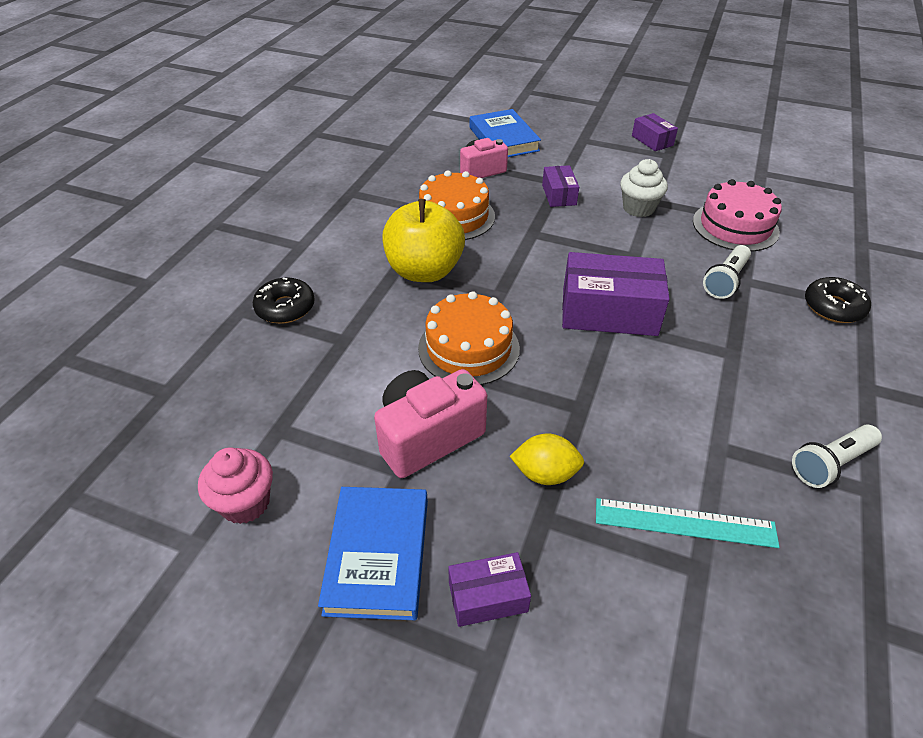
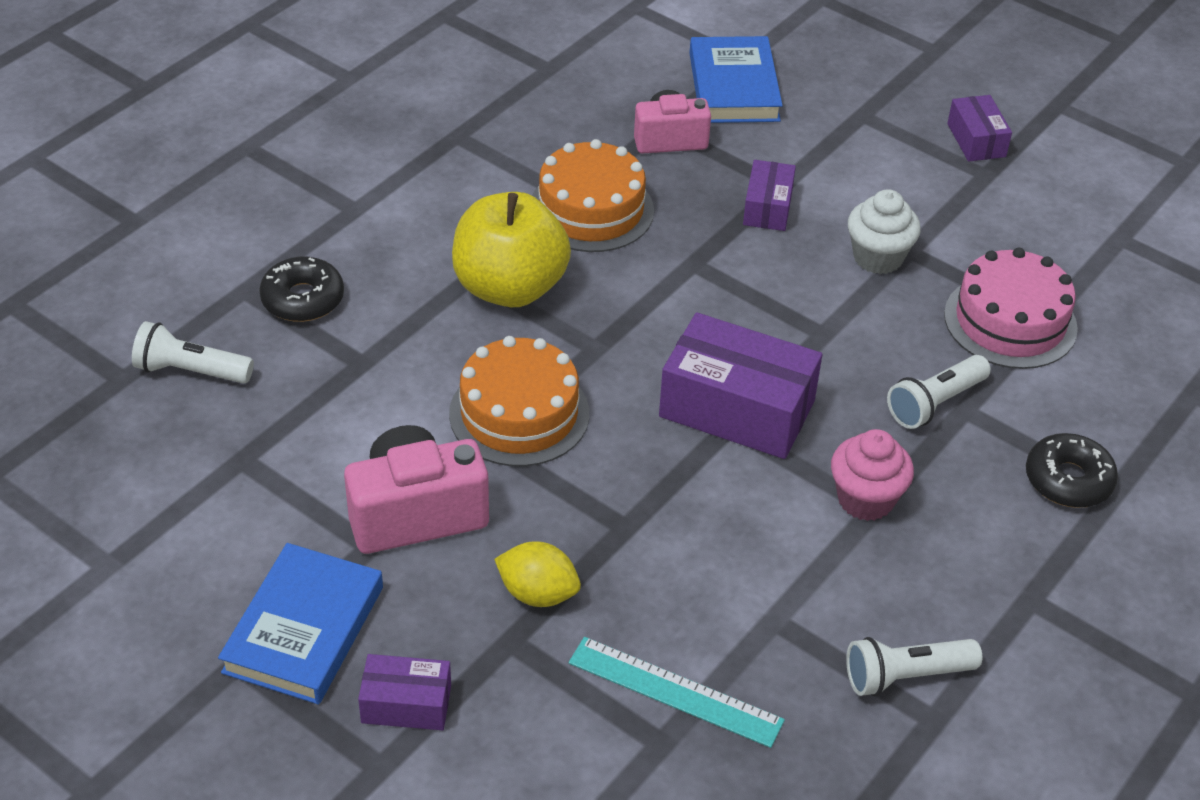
camera: 15 degrees right, 0 degrees up
(218, 374) = (191, 371): none -> white flashlight
(245, 503) = (177, 534): pink cupcake -> pink cupcake (865, 499)

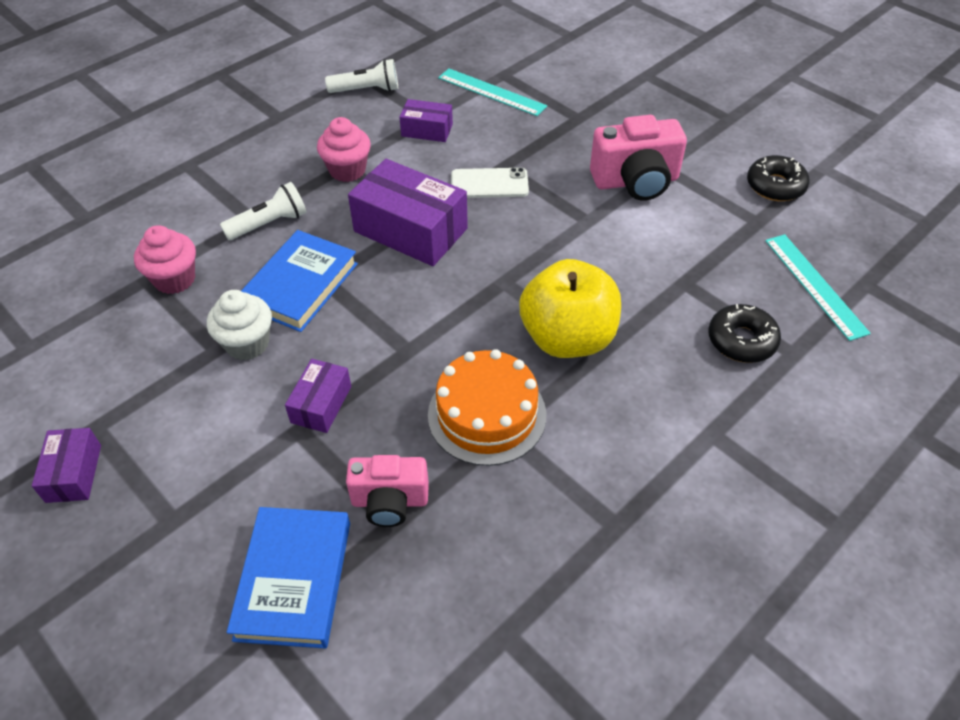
camera: 170 degrees left, 5 degrees up
(191, 371) = (814, 285): white flashlight -> turquoise ruler
(304, 629) = (696, 129): blue book -> blue book (300, 285)
(406, 704) = (635, 96): purple box -> purple box (427, 130)
(519, 413) = (566, 237): orange cake -> none
(538, 593) = (561, 137): yellow lemon -> none
(641, 492) = (489, 184): none -> white phone
(1010, 321) = (175, 279): pink cake -> pink cupcake
(1068, 480) = (212, 172): black donut -> black donut (775, 186)

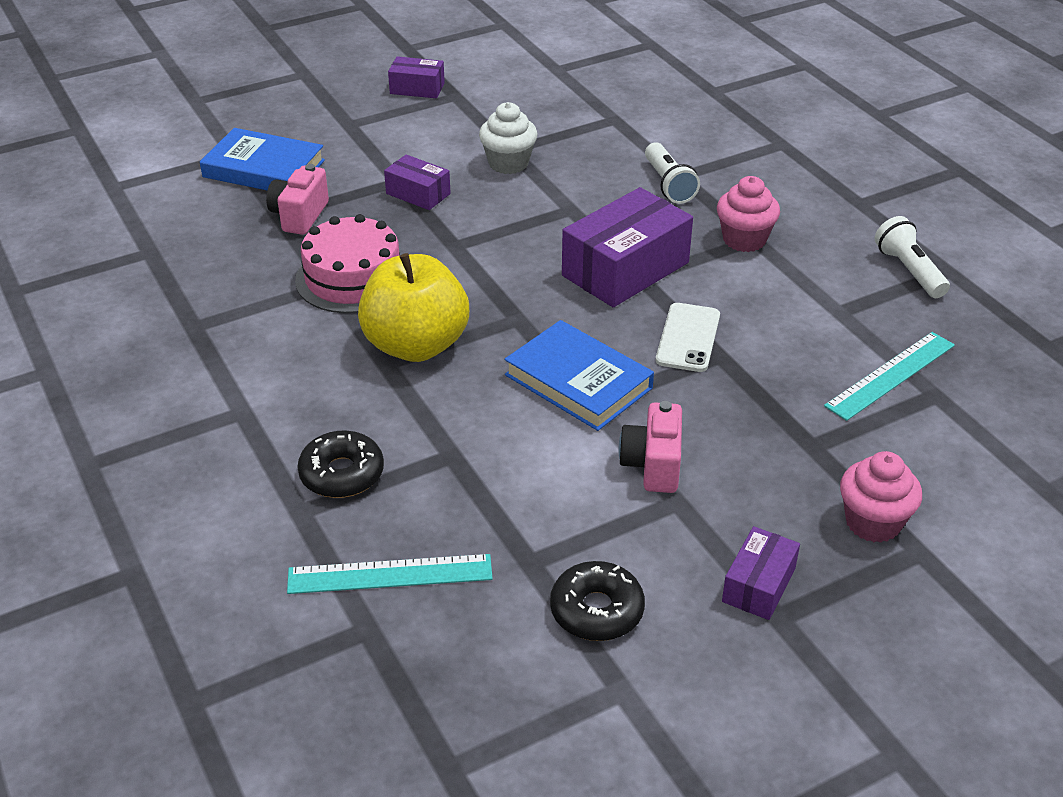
camera: 105 degrees right, 10 degrees down
(175, 279) = (608, 132): pink cupcake -> pink cupcake (873, 522)
(300, 285) = (570, 195): blue book -> blue book (578, 381)
(367, 90) = (909, 271): white flashlight -> white flashlight turned 150 degrees clockwise
(427, 130) = (810, 306): purple box -> purple box (759, 585)
(487, 414) = (353, 278): orange cake -> pink cake
(635, 181) = (652, 465): pink camera -> pink camera, size x0.66

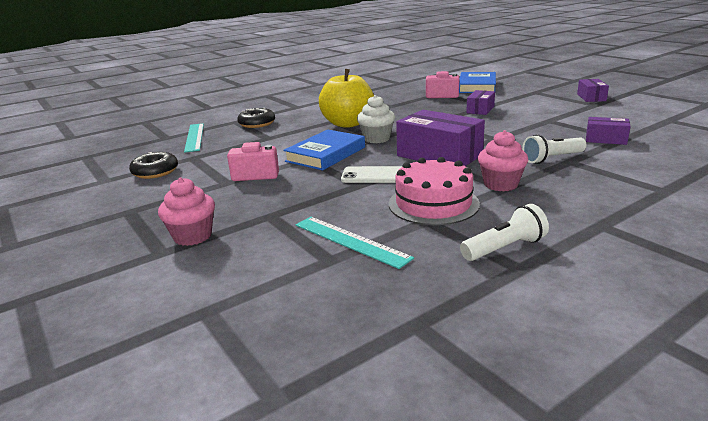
camera: 85 degrees right, 15 degrees down
(353, 278) = (397, 109): pink cake -> pink cake (433, 203)
(508, 163) = (531, 121): white cupcake -> white cupcake (376, 139)
(759, 585) = (154, 205): purple box -> purple box (606, 139)

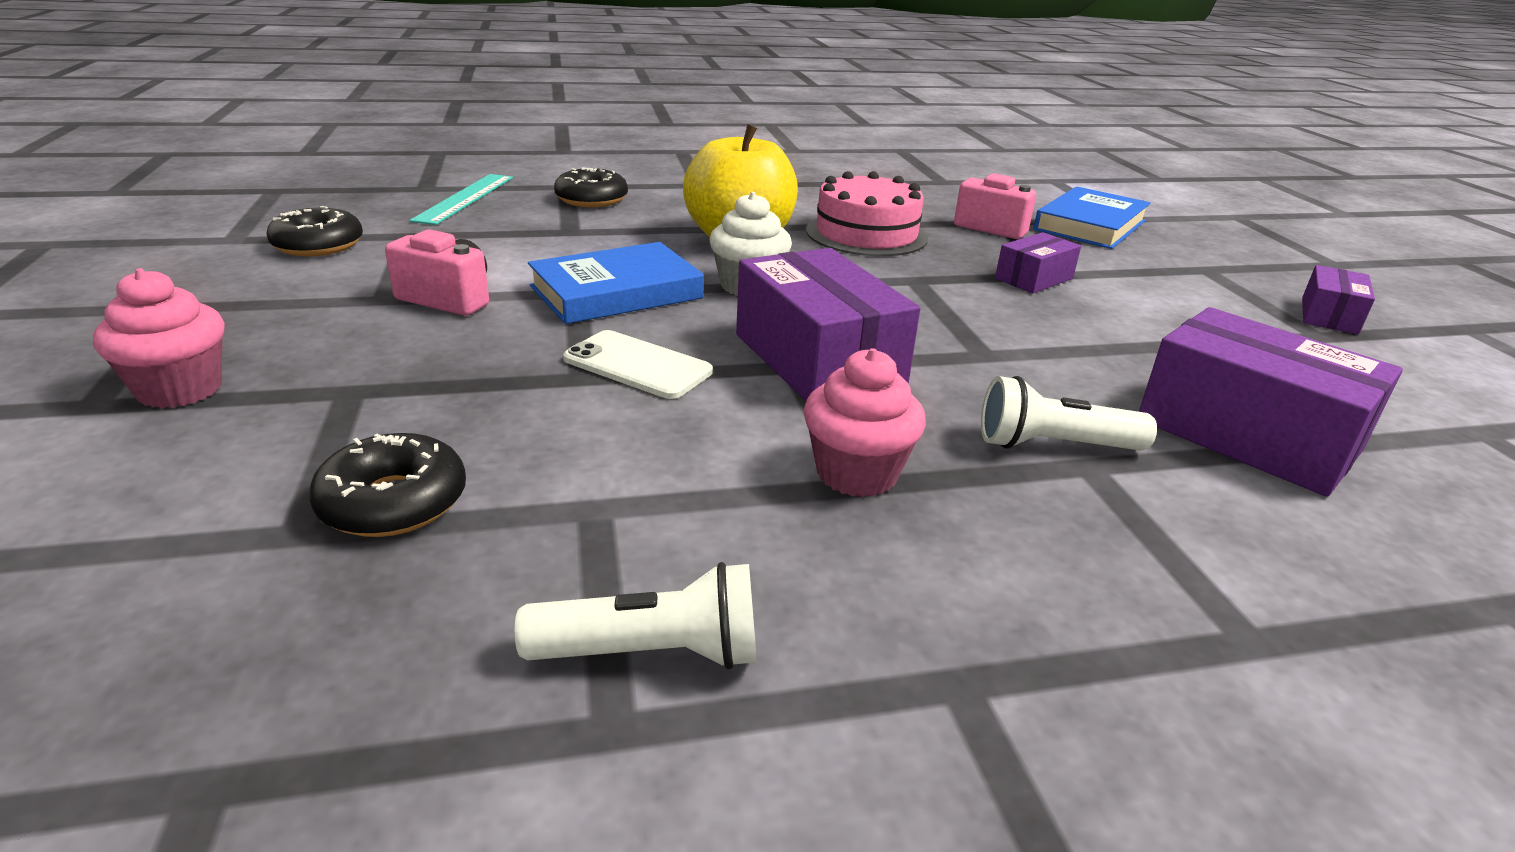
camera: 20 degrees right, 5 degrees up
(351, 241) = (393, 502): turquoise ruler -> black donut
(433, 203) = (659, 471): pink cake -> pink cake (866, 234)
(606, 139) = (1247, 435): purple box -> purple box, size x1.88

